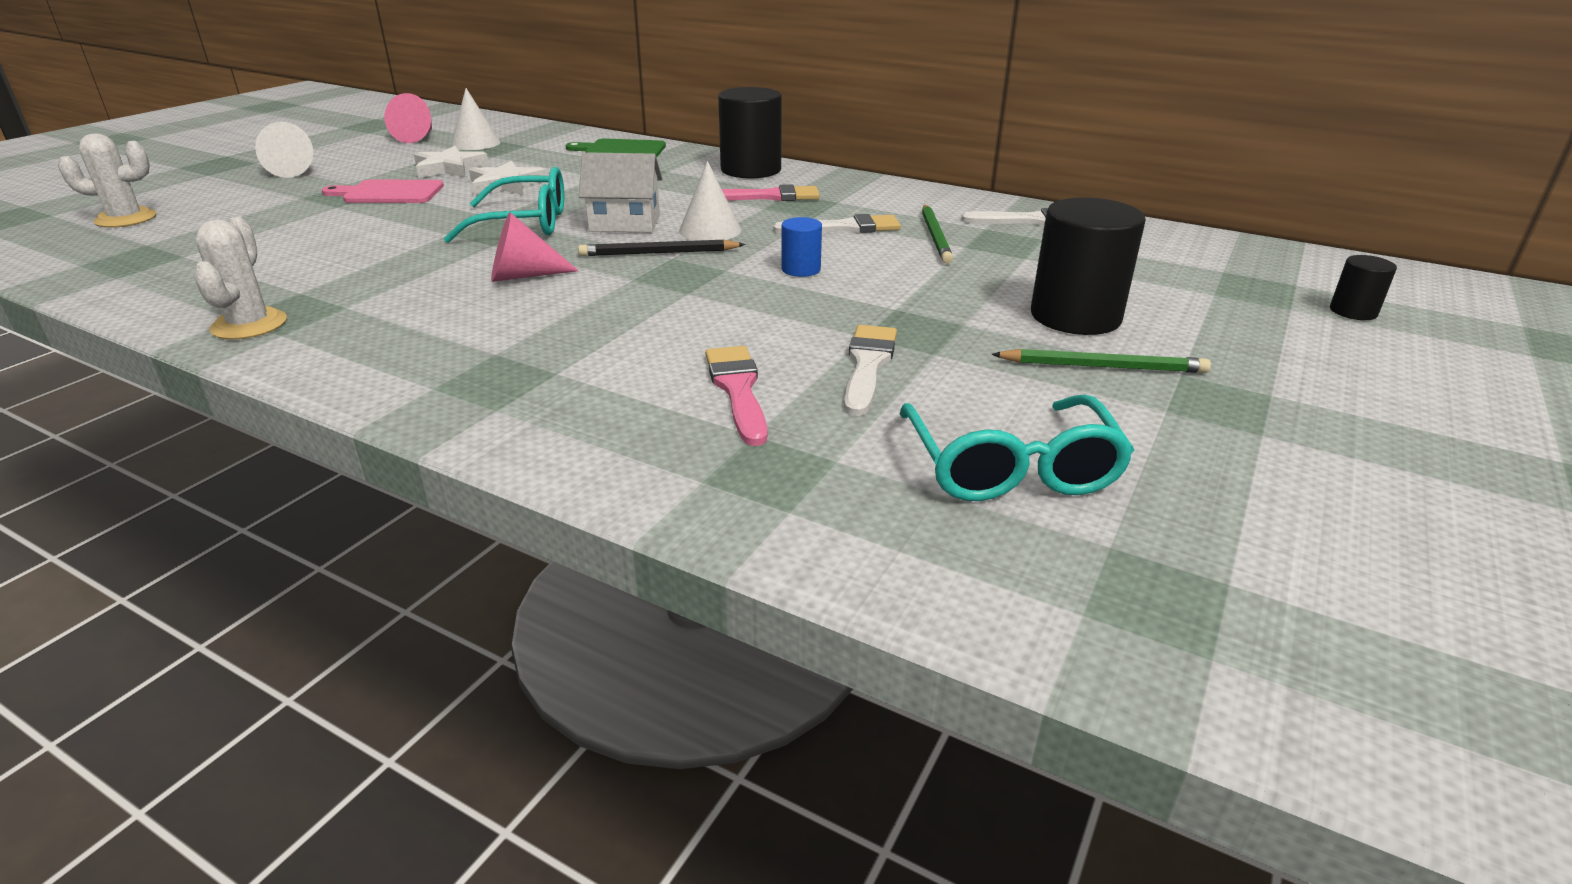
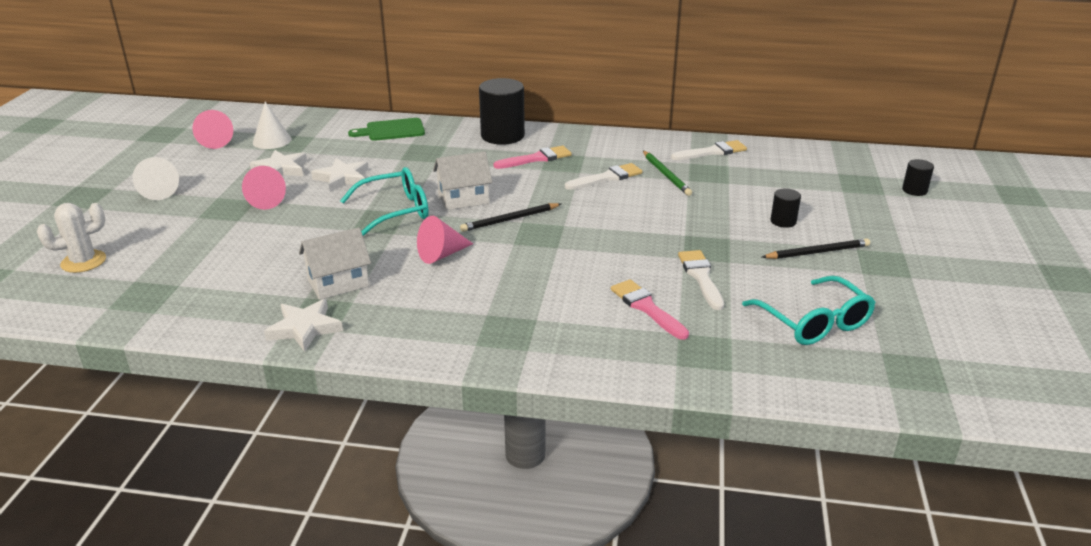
camera: 20 degrees left, 0 degrees up
(249, 325) = (304, 328): white cactus -> white star
(357, 284) = (338, 283): none -> white house
(389, 193) = (263, 201): pink cutting board -> pink cone
(710, 230) = (525, 195): white cone -> none
(801, 269) = (608, 216): blue cylinder -> none
(1075, 316) = (783, 221): black cylinder -> black cylinder, size x0.49
(1103, 366) = (817, 252): green pencil -> black pencil

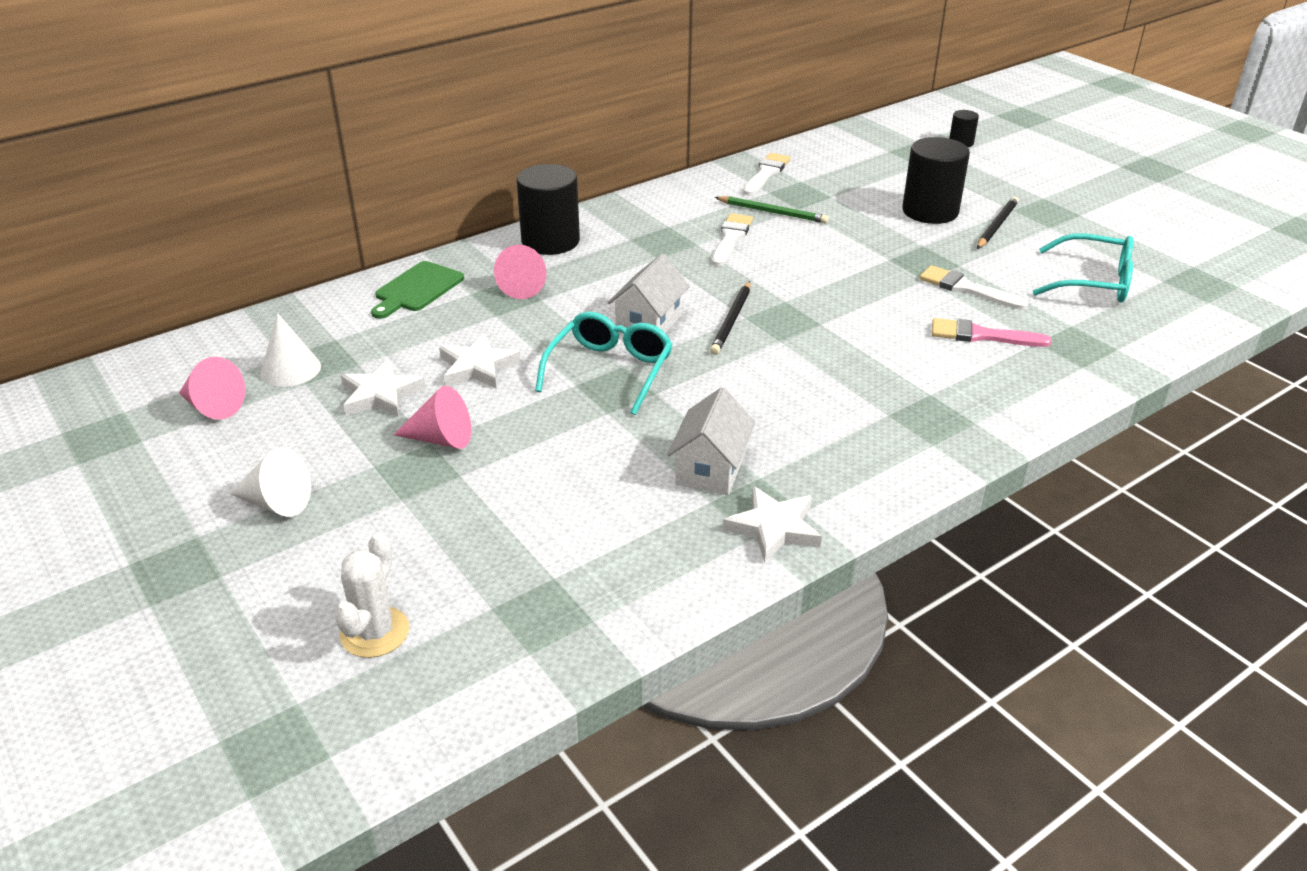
camera: 45 degrees left, 5 degrees up
(441, 254) = (742, 386): pink cone -> pink cone (525, 286)
(536, 158) = (632, 249): pink brush -> none
(783, 221) = (930, 211): black cylinder -> black cylinder, size x2.03

